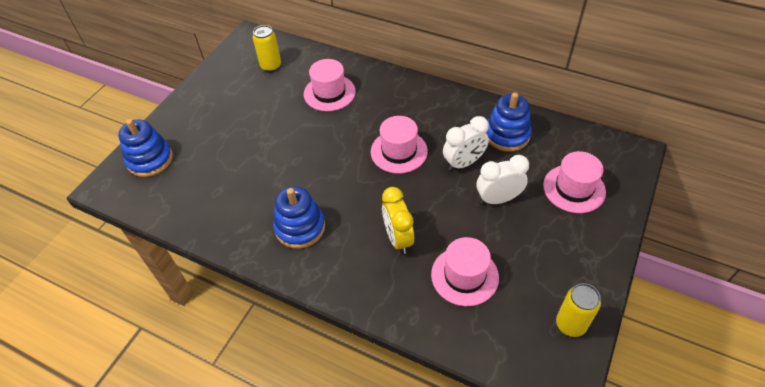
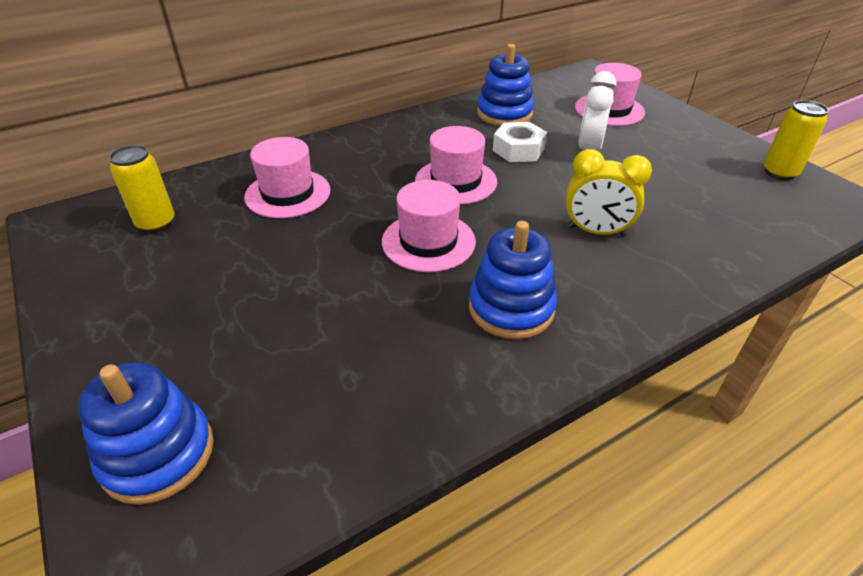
camera: 60 degrees left, 10 degrees down
(463, 163) = (518, 149): white clock -> white nut
(464, 276) = (683, 207): pink hat -> pink hat (428, 241)

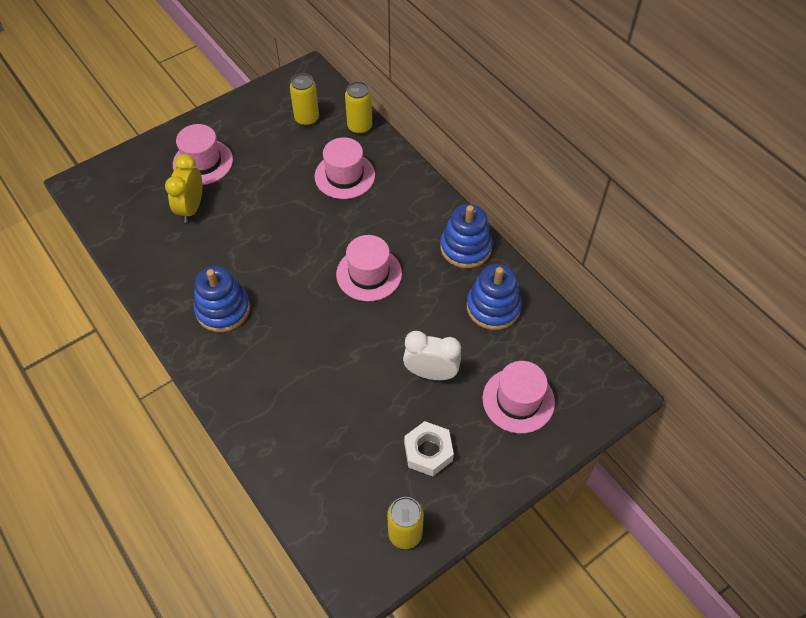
camera: 85 degrees right, 15 degrees up
(158, 454) = (134, 174): blue stacking toy -> blue stacking toy (466, 247)
(204, 179) = (360, 127): none -> yellow can
(428, 241) = (290, 262): pink hat -> pink hat (203, 162)
(518, 149) = (424, 317): white nut -> white nut (428, 452)
(596, 232) = (304, 365): yellow clock -> yellow clock (191, 208)

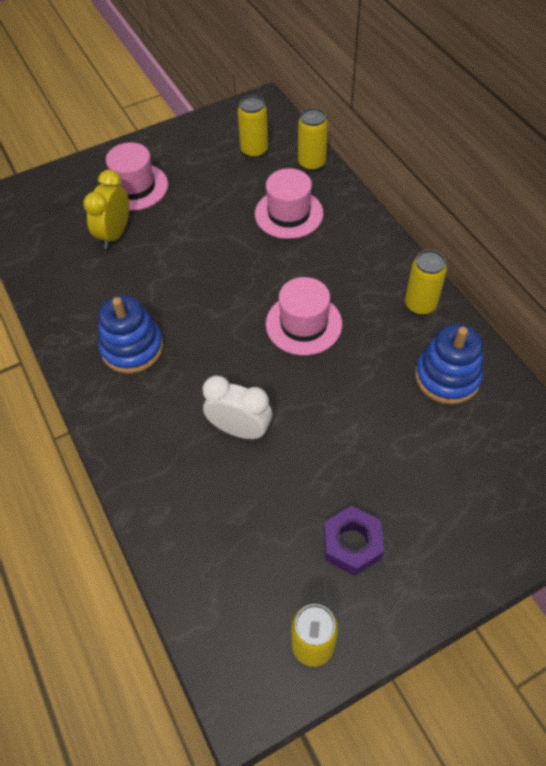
camera: 10 degrees right, 0 degrees up
(428, 452) = (352, 544): white nut -> purple nut
(431, 373) = (365, 447): white clock -> white clock (240, 429)
(466, 247) = (420, 305): blue stacking toy -> yellow can
(518, 400) = (469, 492): pink hat -> none

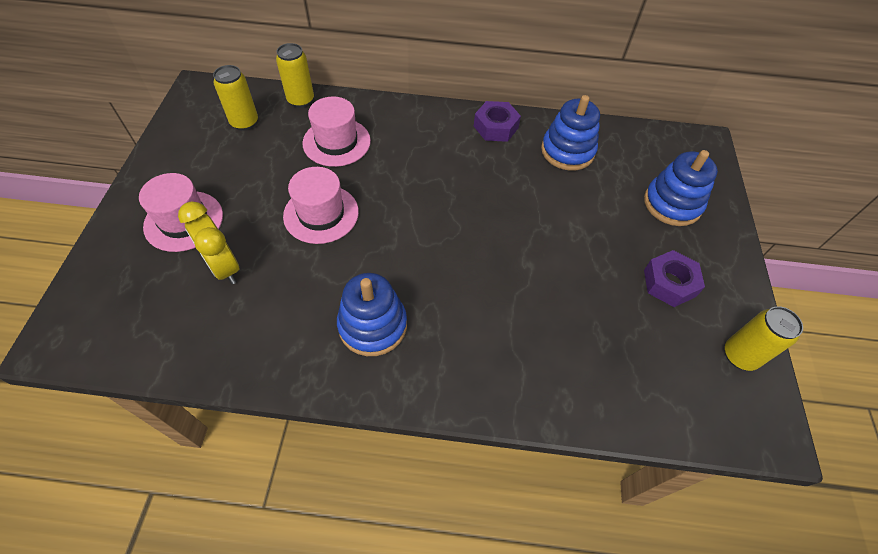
camera: 60 degrees left, 0 degrees up
(240, 429) = (522, 294): white clock -> none
(303, 324) = (454, 197): pink hat -> pink hat (321, 214)
(420, 305) = (495, 127): yellow can -> purple nut
(464, 503) = (672, 204): none -> blue stacking toy

